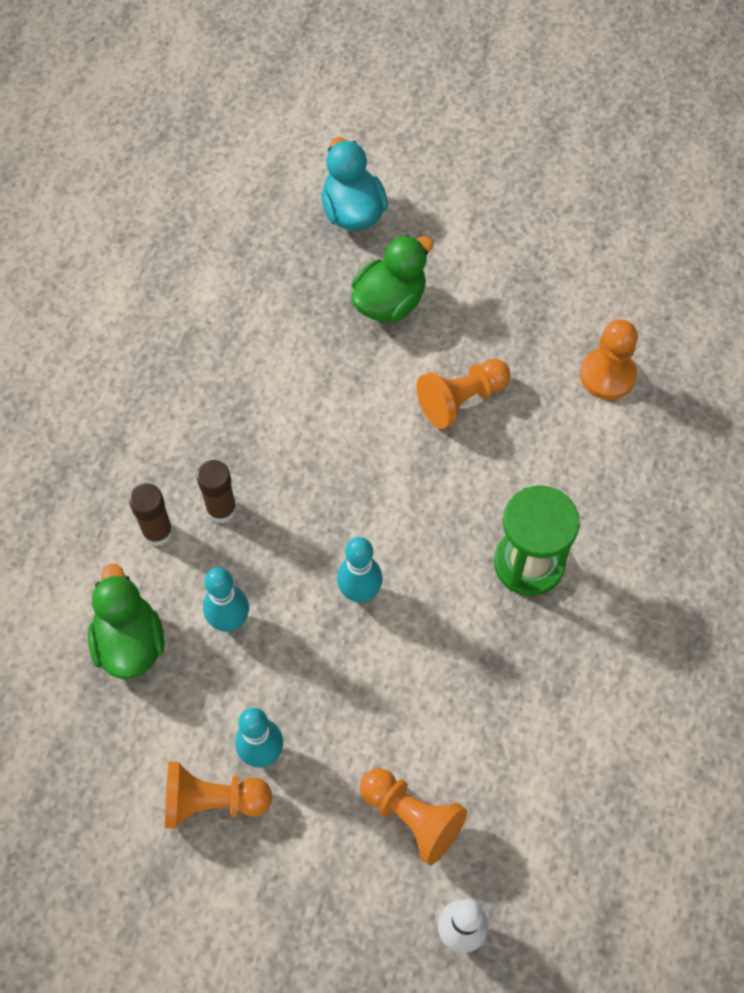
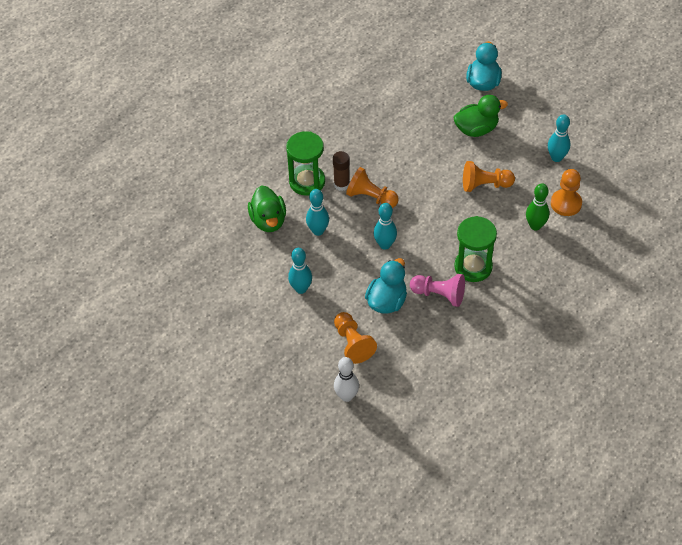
camera: 30 degrees right, 10 degrees down
(130, 642) = (268, 220): green duck -> green duck turned 150 degrees clockwise
(157, 532) = (307, 182): brown glue stick -> green hourglass
(212, 801) = (267, 297): orange pawn -> orange pawn (371, 197)
(424, 702) = (387, 301): none -> turquoise duck
(504, 645) = (439, 295): none -> pink pawn
(545, 298) = (556, 157): none -> turquoise bowling pin
(583, 438) = (535, 226): none -> green bowling pin

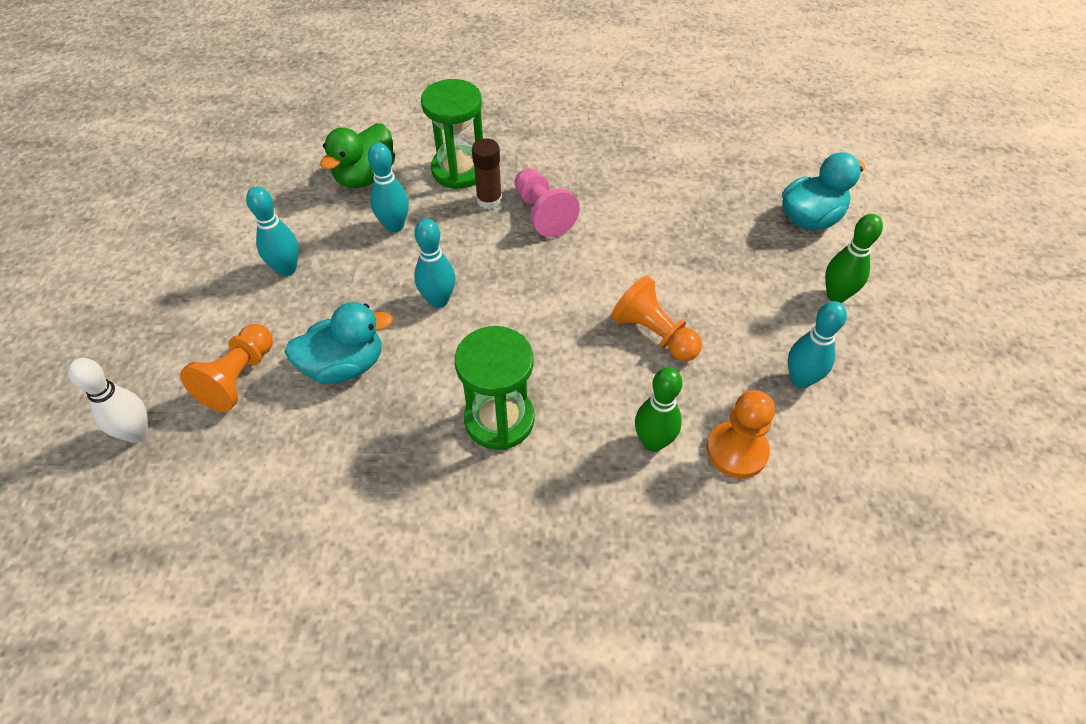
camera: 45 degrees right, 0 degrees up
(371, 197) = (500, 238): orange pawn -> none
(439, 295) = (411, 415): pink pawn -> pink pawn (542, 213)
(476, 129) = (731, 262): green duck -> none
(531, 111) = (836, 295): none -> green bowling pin

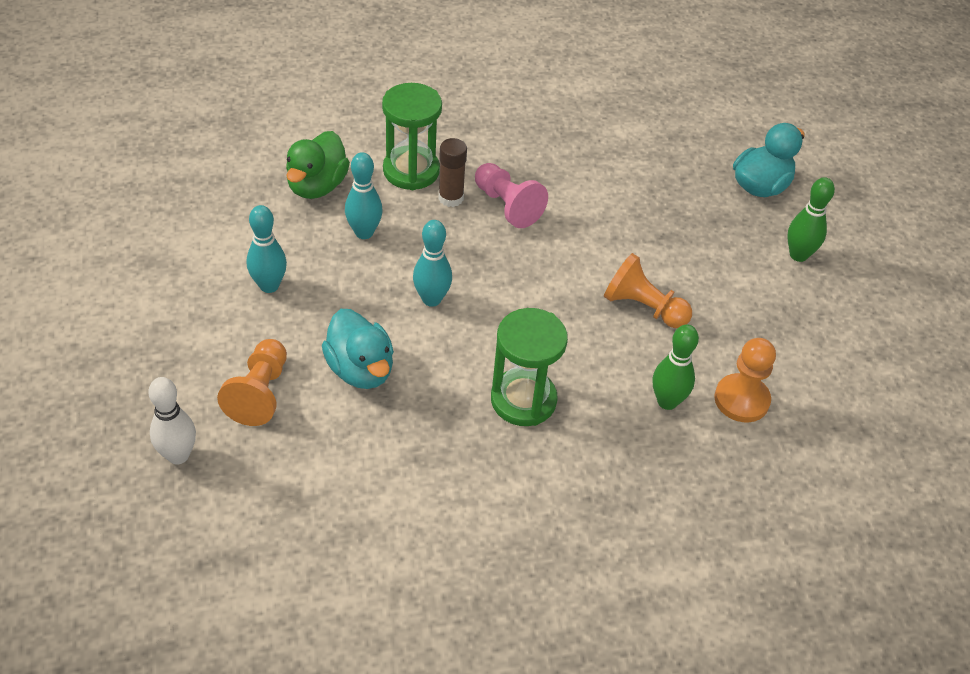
camera: 15 degrees left, 5 degrees down
(344, 365) = (360, 369): turquoise duck -> turquoise duck turned 90 degrees clockwise
(800, 379) = (783, 333): turquoise bowling pin -> none

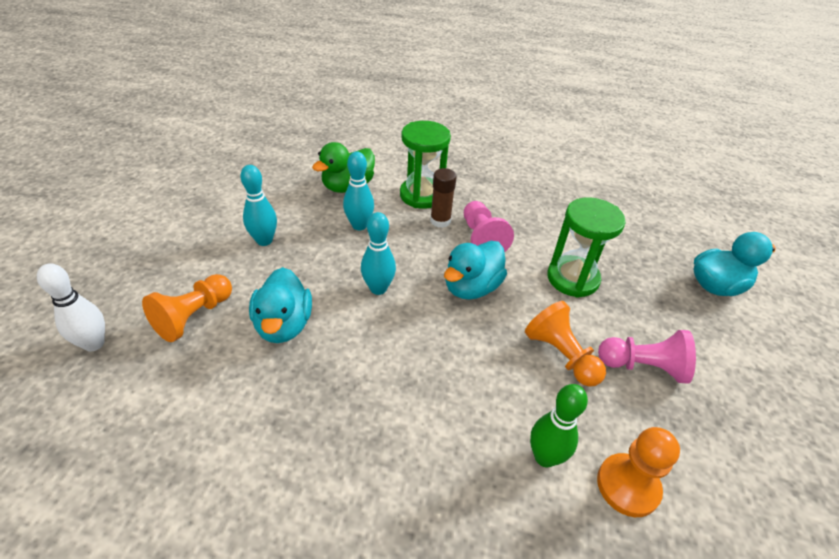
camera: 25 degrees right, 5 degrees down
(523, 400) = (404, 402): green hourglass -> green hourglass (572, 278)
(526, 266) = (471, 287): none -> turquoise duck
(720, 293) = (643, 366): none -> pink pawn
(798, 255) = (738, 357): green bowling pin -> none

